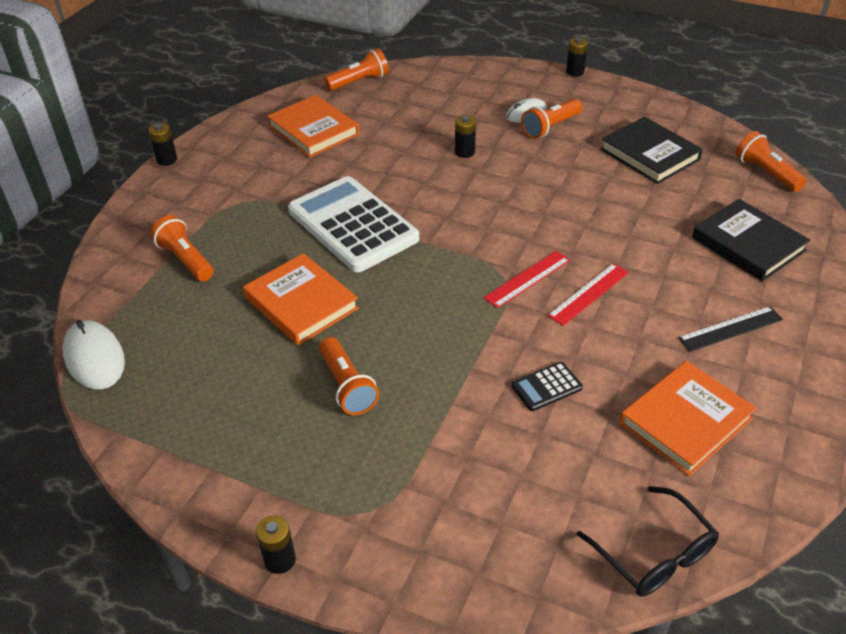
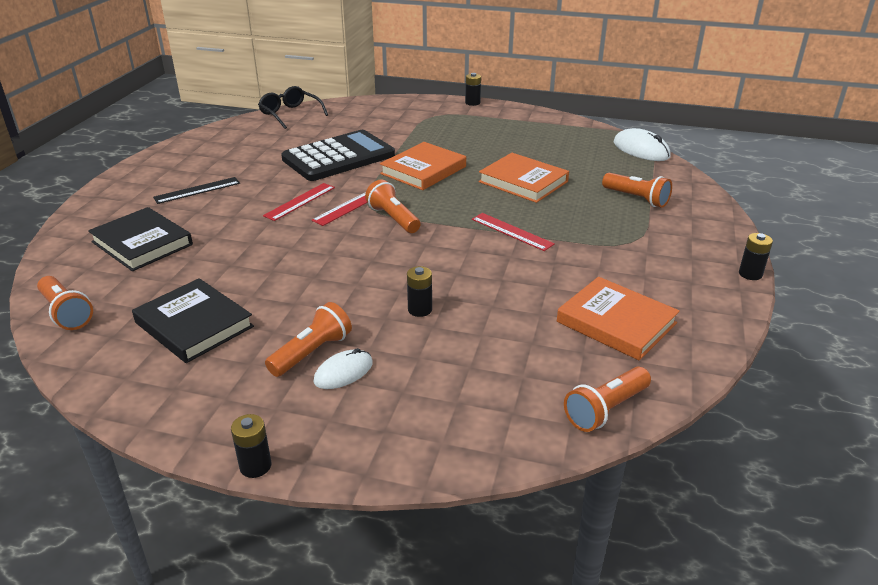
camera: 170 degrees right, 10 degrees down
(347, 386) = (468, 150): orange flashlight -> orange flashlight (393, 218)
(353, 225) = (512, 231): white calculator -> red ruler
(546, 387) = (338, 157): black calculator -> black calculator, size x2.42
(685, 421) = (253, 151): orange book -> orange book (423, 170)

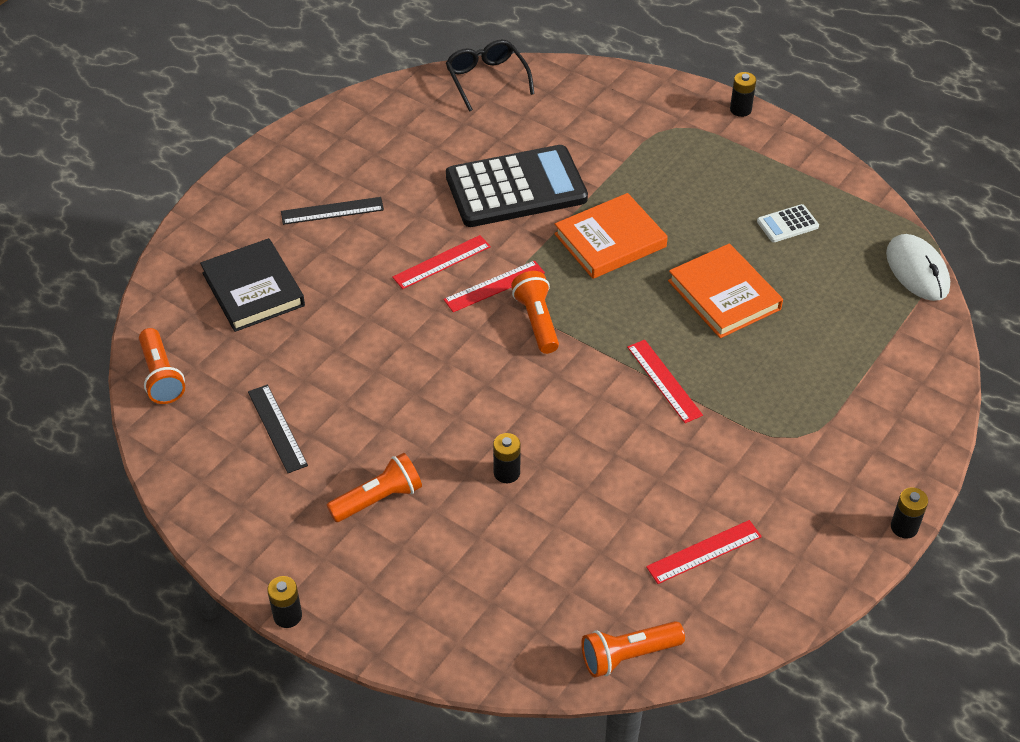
camera: 20 degrees right, 15 degrees up
(194, 325) = (277, 428): black book -> black ruler
(343, 372) = (399, 533): white mouse -> none
(540, 144) = (787, 224): none -> white calculator
(616, 323) = (704, 552): orange book -> red ruler
(636, 199) = (850, 364): orange flashlight -> none

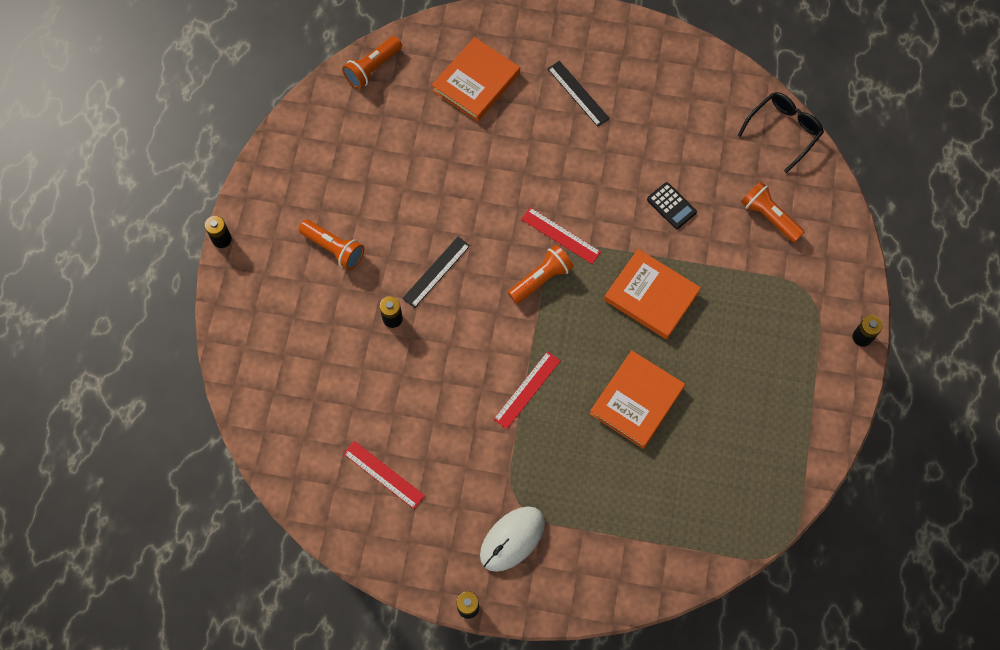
camera: 65 degrees right, 20 degrees up
(253, 289) = (476, 82): black book -> orange book
(277, 428) = (363, 159): black ruler -> black ruler (436, 272)
(441, 262) = (566, 189): red ruler -> none
(516, 188) = (671, 206): black calculator -> black calculator, size x0.41
(628, 655) = (278, 456): orange flashlight -> orange flashlight (769, 217)
(787, 224) = (742, 422): white calculator -> none
(917, 270) = (743, 541): white mouse -> white mouse (512, 539)

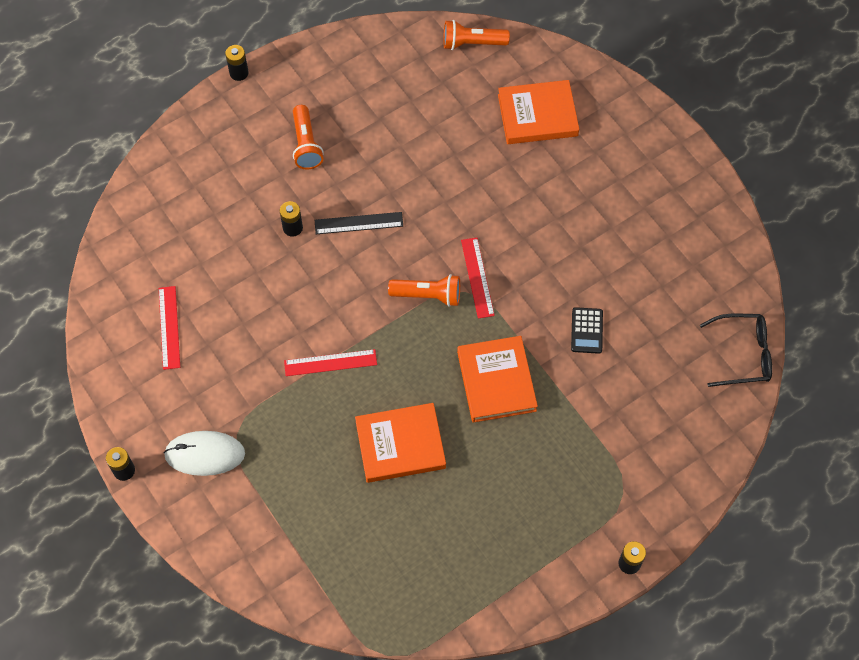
camera: 45 degrees right, 5 degrees down
(578, 93) = (606, 188): black ruler -> none
(769, 217) = (656, 407): orange flashlight -> none

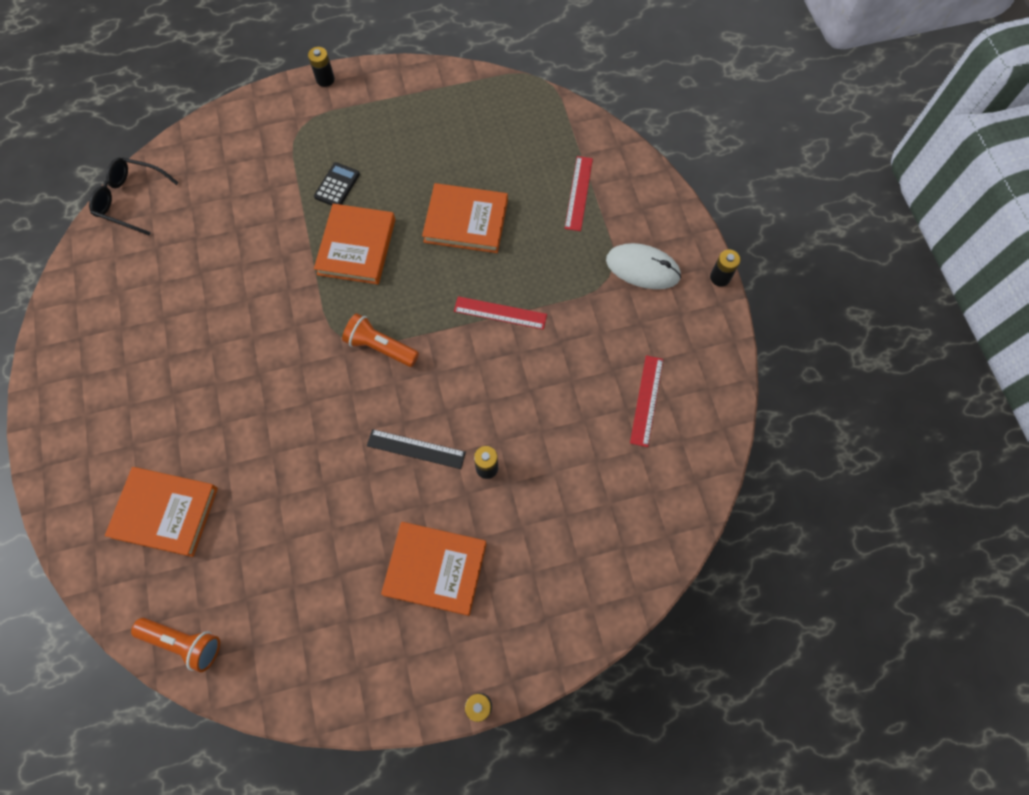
camera: 160 degrees left, 5 degrees up
(306, 144) = (435, 569): orange flashlight -> orange book
(477, 277) = (324, 349): red ruler -> red ruler (578, 193)
(586, 331) = (252, 264): black calculator -> black calculator (337, 185)

